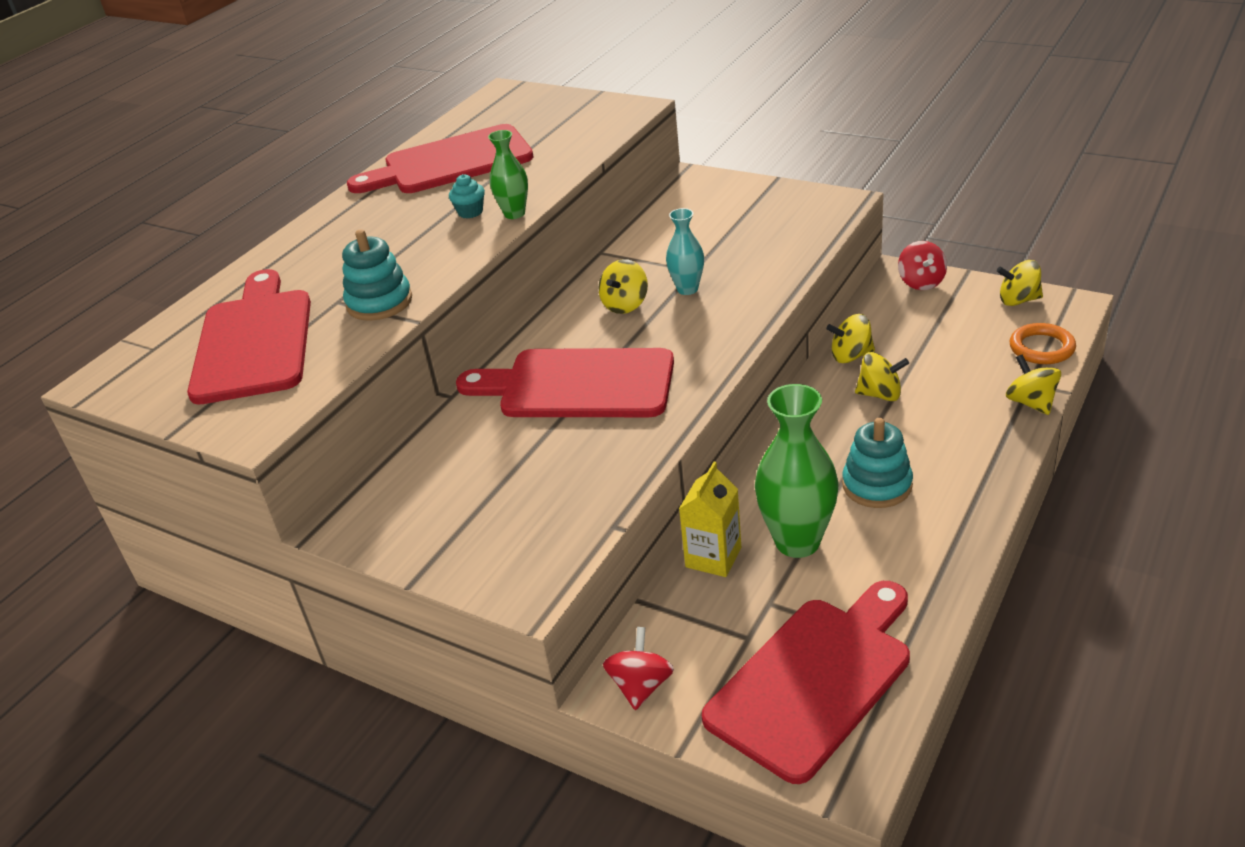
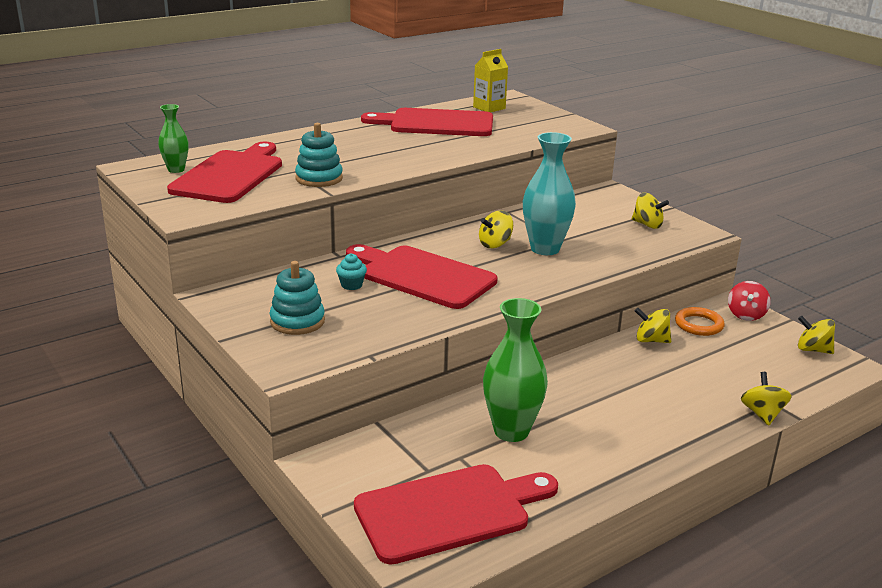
camera: 20 degrees right, 10 degrees down
(470, 212) = (420, 151): turquoise cupcake -> turquoise cupcake (351, 285)
(514, 214) = (446, 159): green vase -> green vase (176, 170)
(641, 686) = (335, 468): red spinning top -> none
(687, 289) = (545, 249): turquoise vase -> turquoise vase, size x1.79
(713, 557) = (446, 418): yellow carton -> yellow carton (489, 108)
(877, 485) = (598, 420): turquoise stacking toy -> turquoise stacking toy (297, 321)
(880, 394) = (651, 369): yellow spinning top -> yellow spinning top (647, 225)
(1041, 348) = (803, 384): orange ring -> orange ring (698, 325)

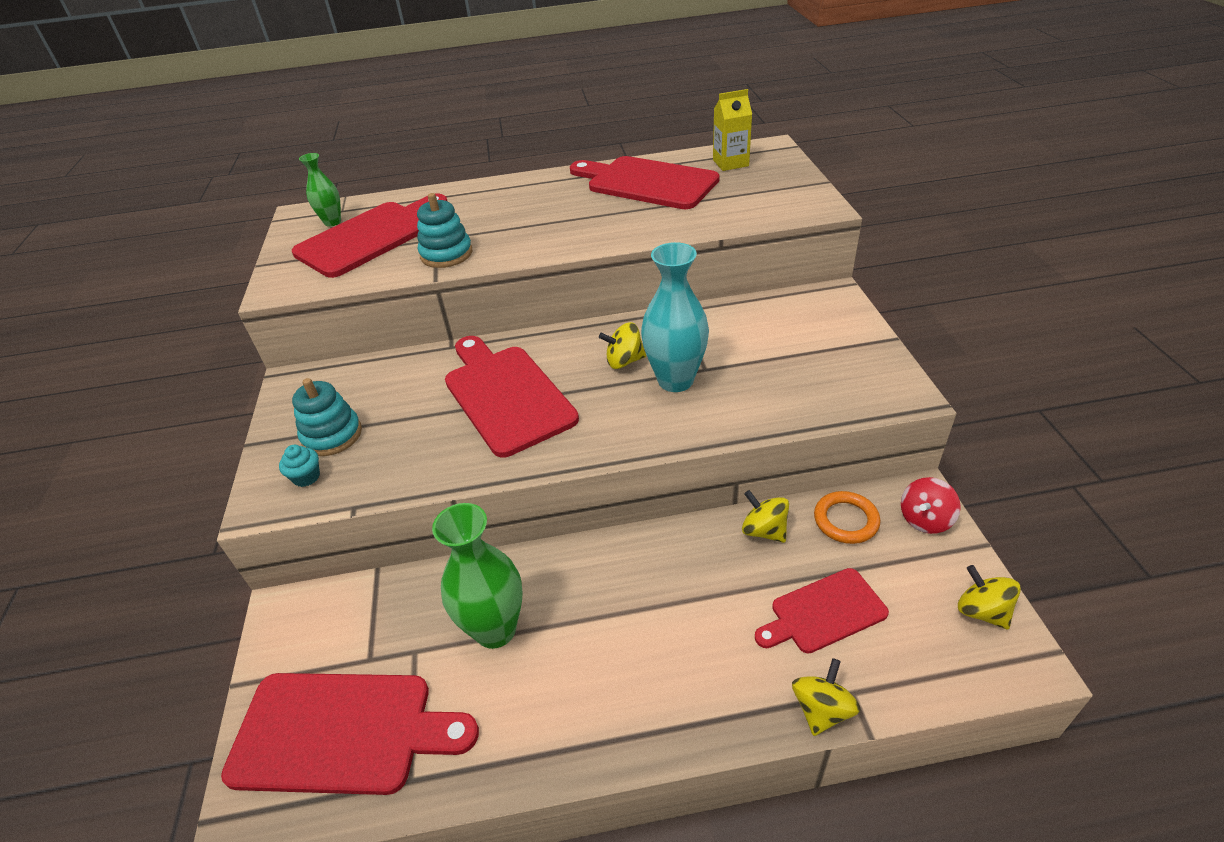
camera: 30 degrees right, 15 degrees up
(351, 285) = (426, 393): turquoise cupcake -> turquoise cupcake (306, 477)
(647, 225) = (838, 363): yellow spinning top -> none
(724, 371) = (823, 612): none -> red cutting board

